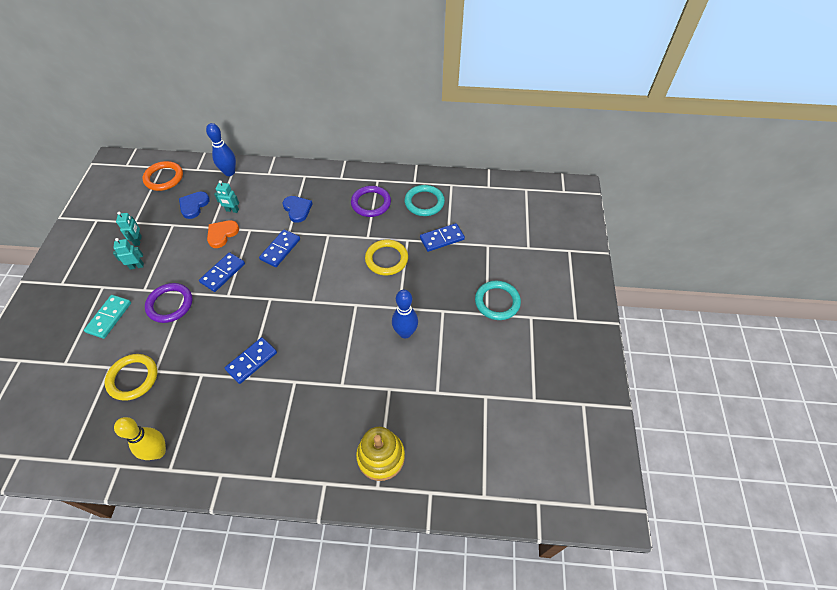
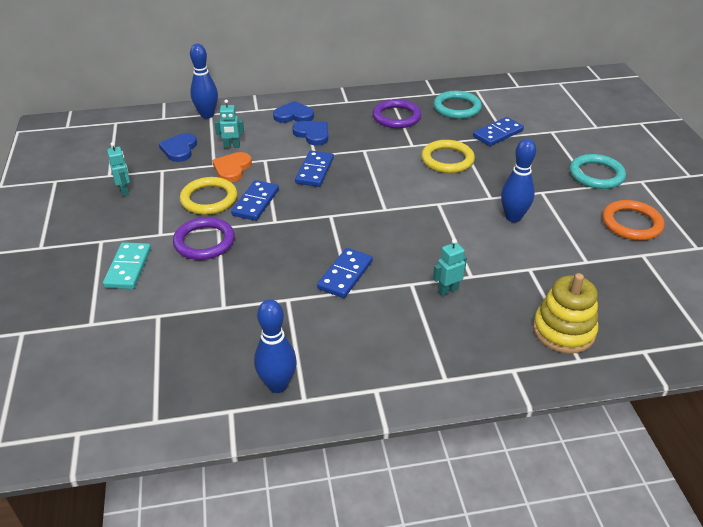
camera: 15 degrees left, 15 degrees down
(133, 378) = (197, 320): yellow ring -> yellow ring (209, 199)
(137, 266) = (137, 214): turquoise robot -> turquoise robot (448, 290)
(158, 452) = (277, 385): yellow bowling pin -> blue bowling pin
(164, 178) = (125, 131): orange ring -> orange ring (631, 223)
(293, 185) = (293, 115): none -> blue heart

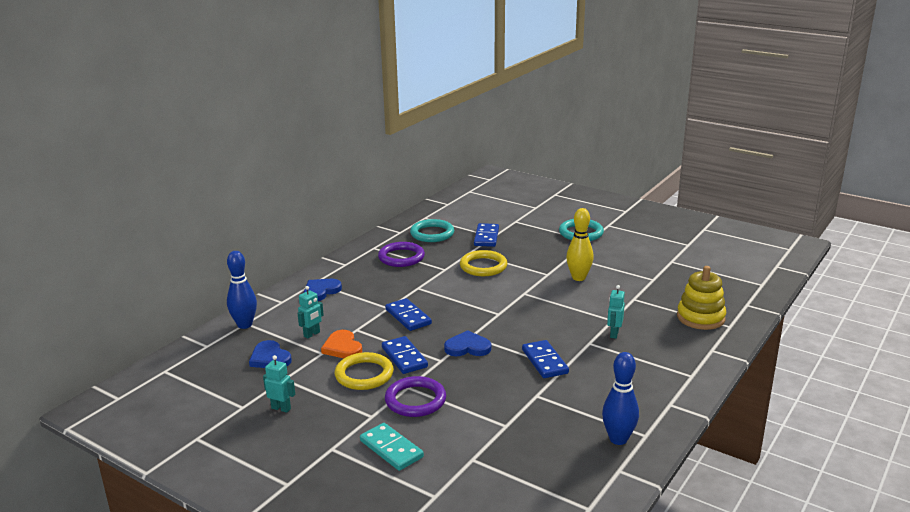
camera: 45 degrees left, 15 degrees down
(312, 134) = (361, 296): blue heart -> blue heart (467, 347)
(513, 217) = (578, 278): blue bowling pin -> yellow bowling pin
(631, 223) = (640, 249): orange ring -> none

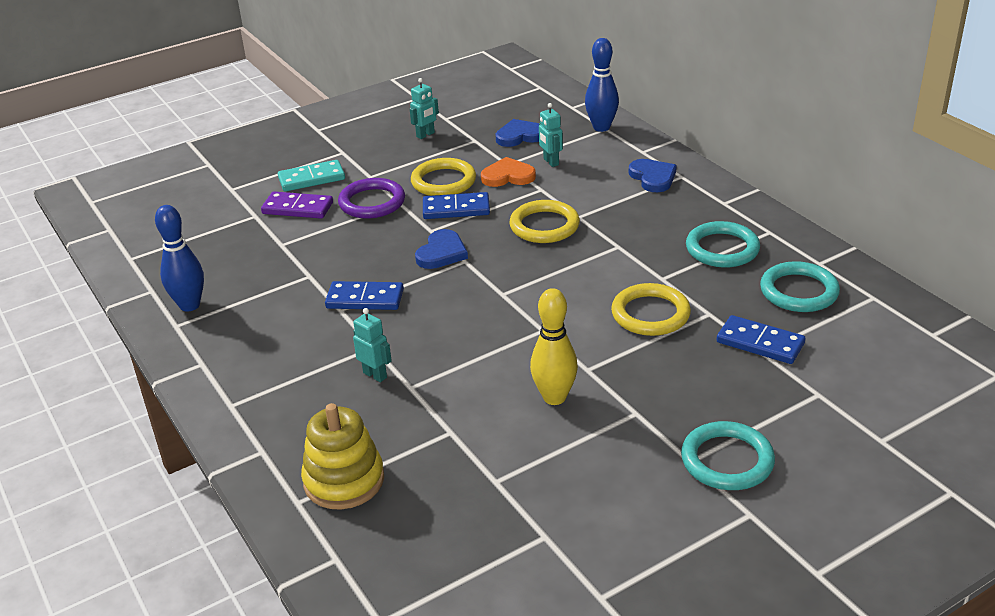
camera: 115 degrees right, 10 degrees up
(401, 257) = (722, 249): purple ring -> turquoise ring
(408, 317) = (544, 226): blue domino -> yellow ring
(446, 438) = (298, 208): none -> purple domino

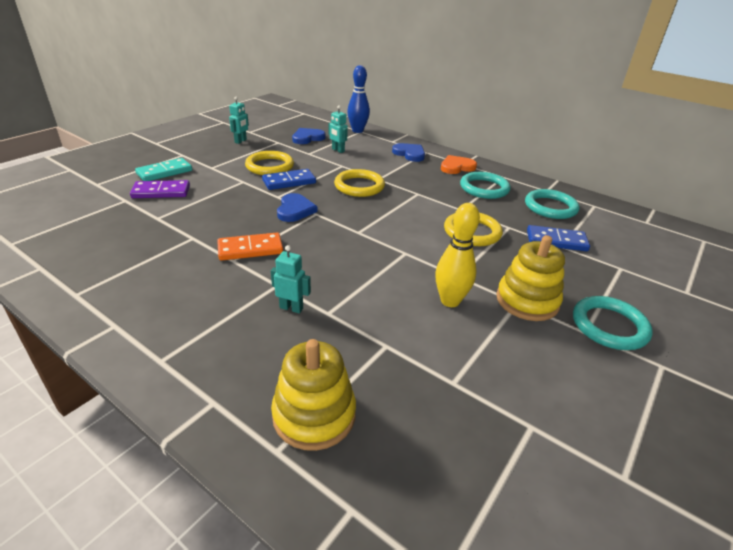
camera: 25 degrees left, 0 degrees up
(189, 305) = (85, 275): blue bowling pin -> none
(365, 299) = (250, 249): blue domino -> orange domino
(372, 202) = (221, 183): purple ring -> none
(508, 176) = (314, 160): orange heart -> orange heart (456, 167)
(649, 413) = (527, 301): none -> yellow stacking toy

